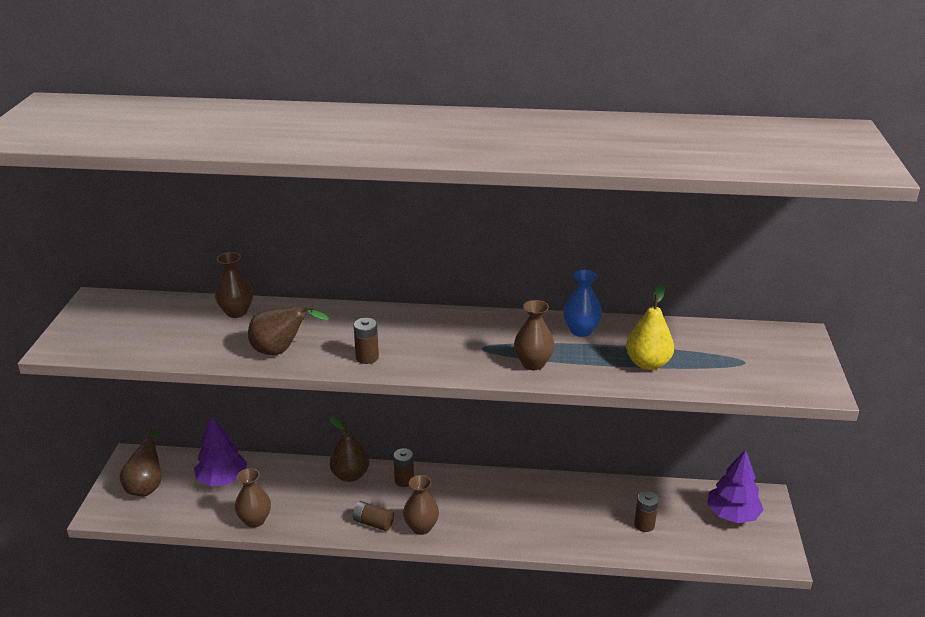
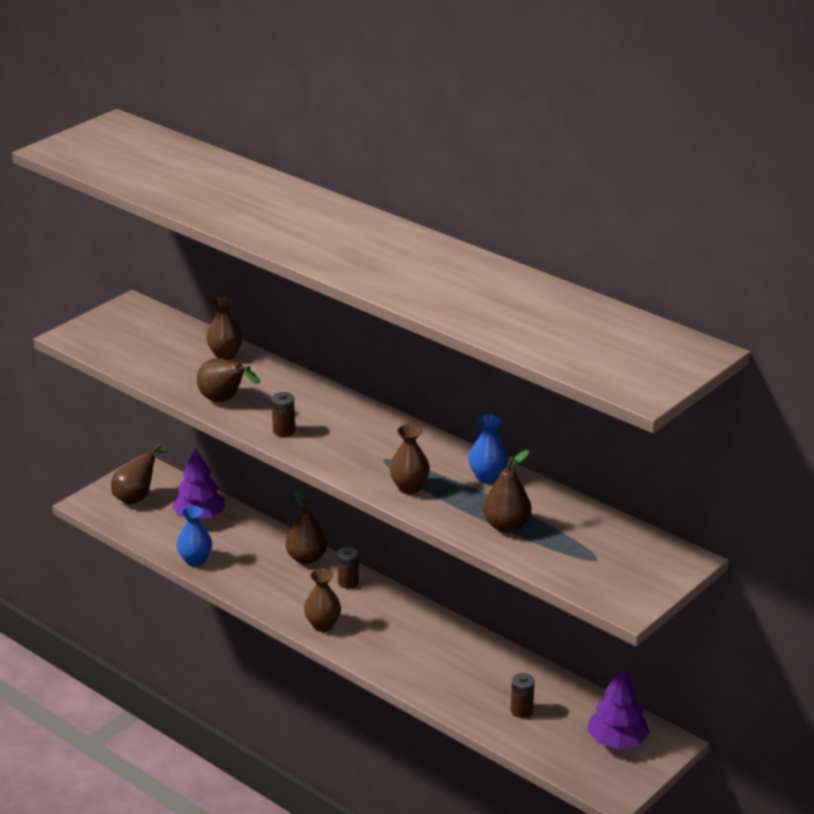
camera: 35 degrees right, 0 degrees up
(255, 520) = (195, 560): brown vase -> blue vase
(373, 523) = (287, 604): brown battery -> none
(648, 363) = (506, 526): yellow pear -> brown pear

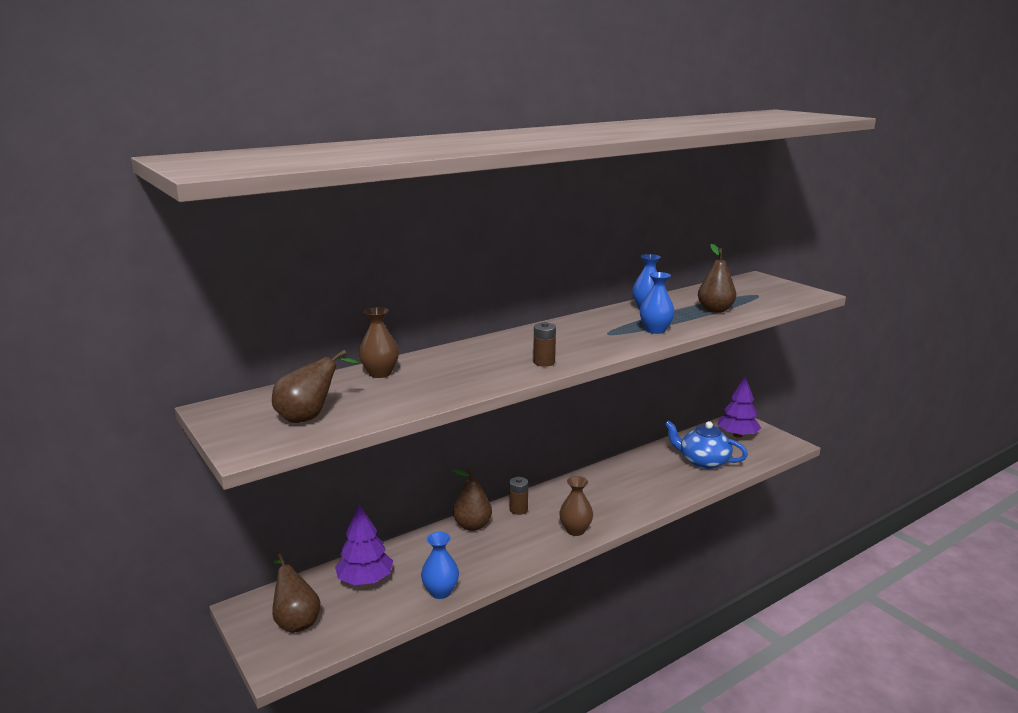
camera: 75 degrees left, 10 degrees down
(224, 400) = (470, 381): brown pear -> brown pear (309, 417)
(409, 488) = (655, 330): brown vase -> blue vase
(521, 711) = (703, 461): brown battery -> blue teapot

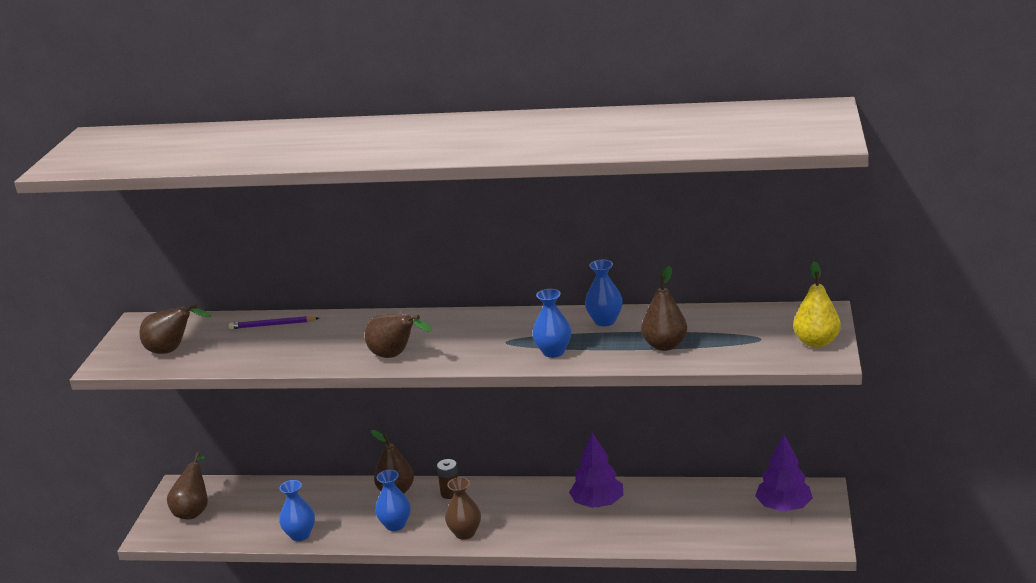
camera: 45 degrees right, 5 degrees up
(365, 580) = (268, 501): purple tree -> purple tree (597, 503)
(380, 373) = (272, 325): brown vase -> purple pencil
(512, 548) = (395, 525): none -> blue vase
(544, 362) = (395, 356): brown battery -> brown pear
(703, 461) = (691, 520): blue teapot -> none
(790, 289) = (816, 342): none -> yellow pear

